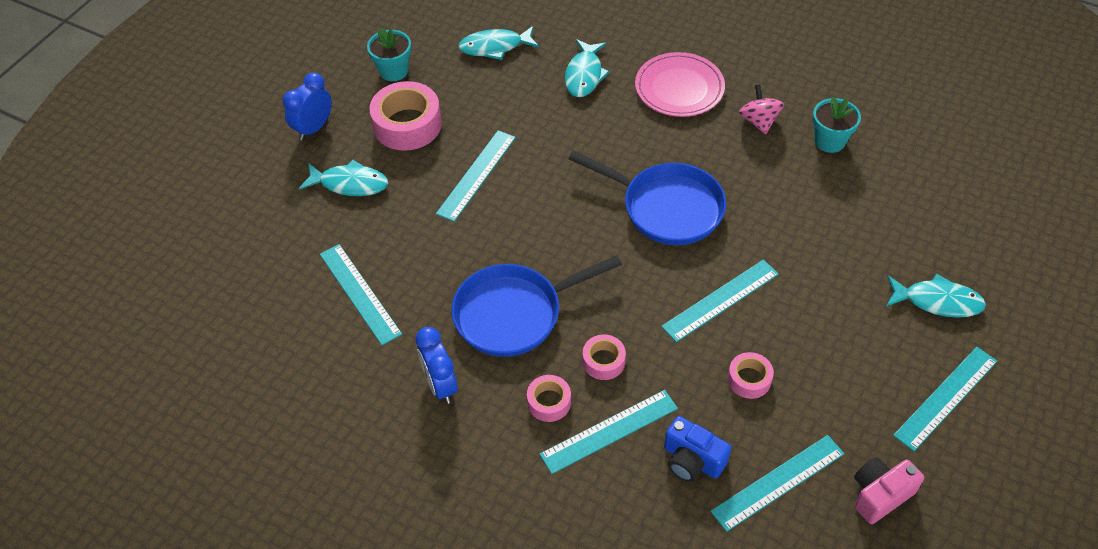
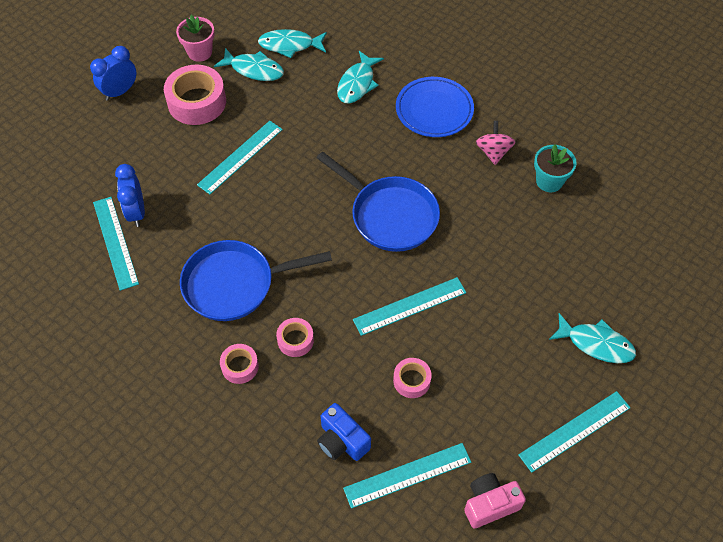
camera: 10 degrees right, 5 degrees up
(350, 184) = (135, 145): turquoise fish -> turquoise fish (254, 69)
(393, 71) = (199, 52): turquoise flower pot -> pink flower pot
(440, 385) = (157, 334): blue clock -> blue clock (136, 212)
(609, 431) = (281, 402): turquoise ruler -> none
(679, 88) = (434, 110): pink plate -> blue plate

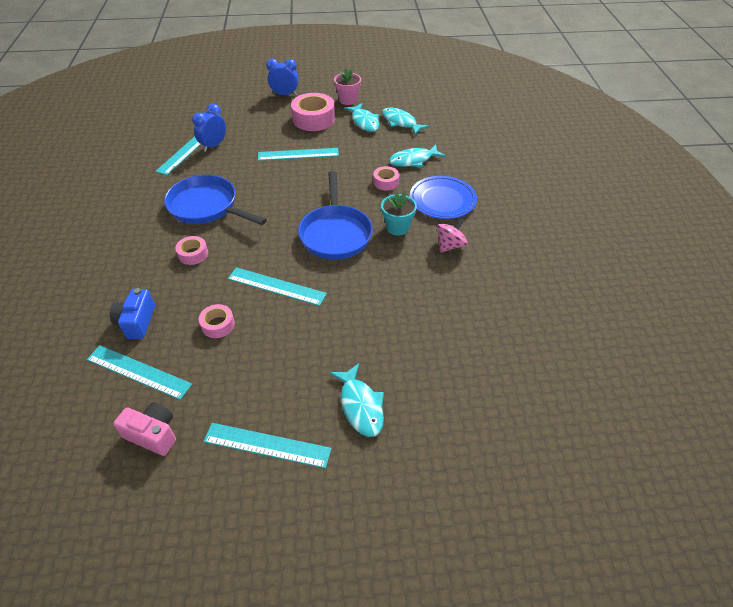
camera: 45 degrees right, 10 degrees down
(240, 366) = (150, 244): pink tape -> pink tape (386, 182)
(549, 181) = (467, 287): turquoise flower pot -> turquoise flower pot (397, 227)

